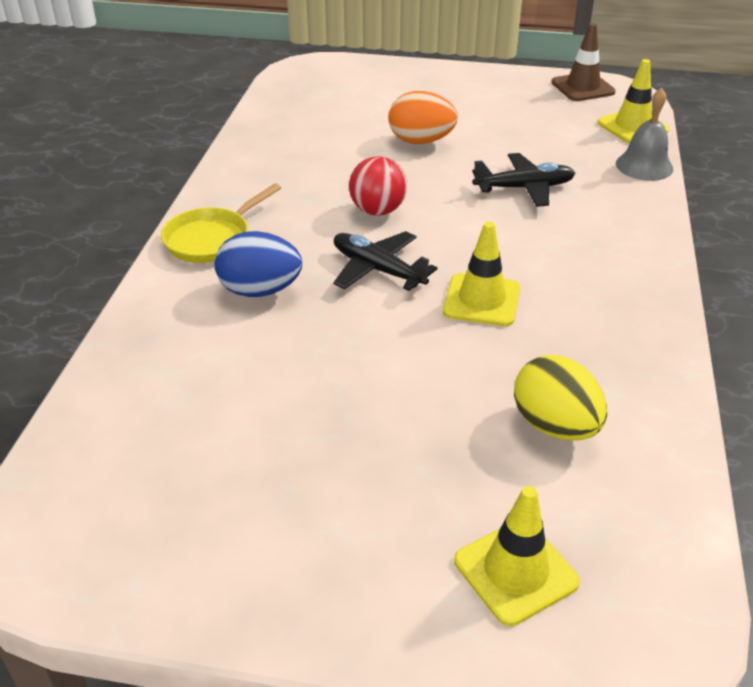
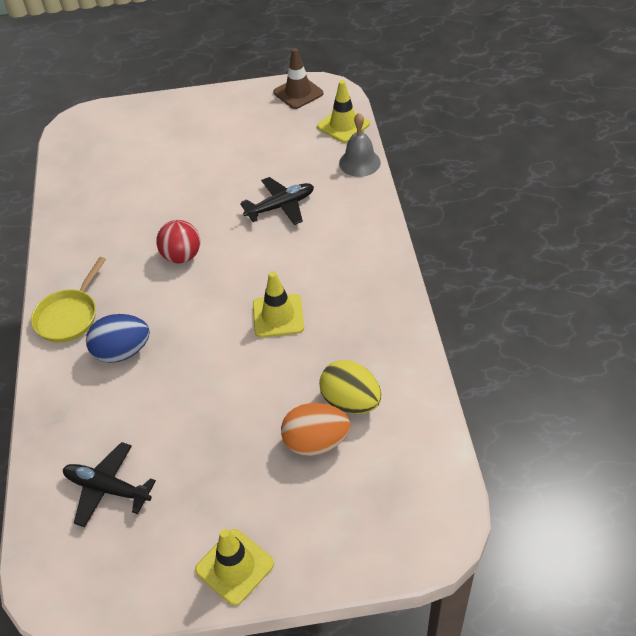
camera: 15 degrees left, 10 degrees up
(377, 269) = (199, 310): black plane -> black plane (107, 488)
(421, 141) = (192, 180): orange egg -> orange egg (316, 442)
(515, 571) = (352, 510): yellow traffic cone -> yellow traffic cone (234, 567)

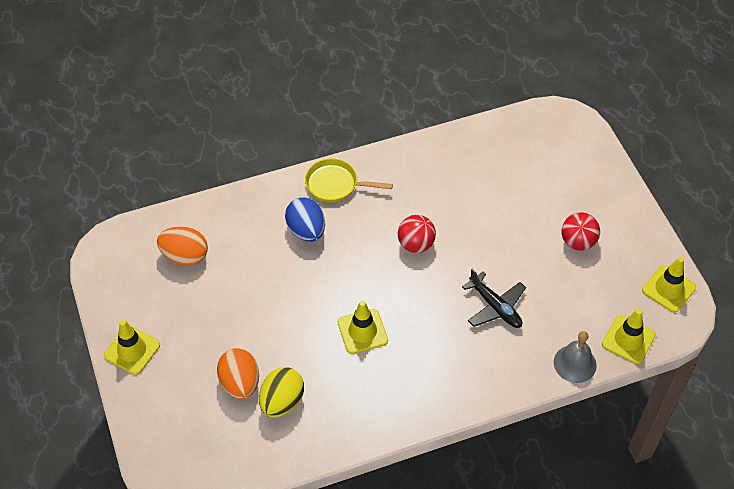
camera: 75 degrees right, 5 degrees up
(107, 488) = (185, 256): black plane -> orange egg
(226, 139) = (578, 242): none -> red ball
(298, 93) = (668, 289): brown traffic cone -> yellow traffic cone

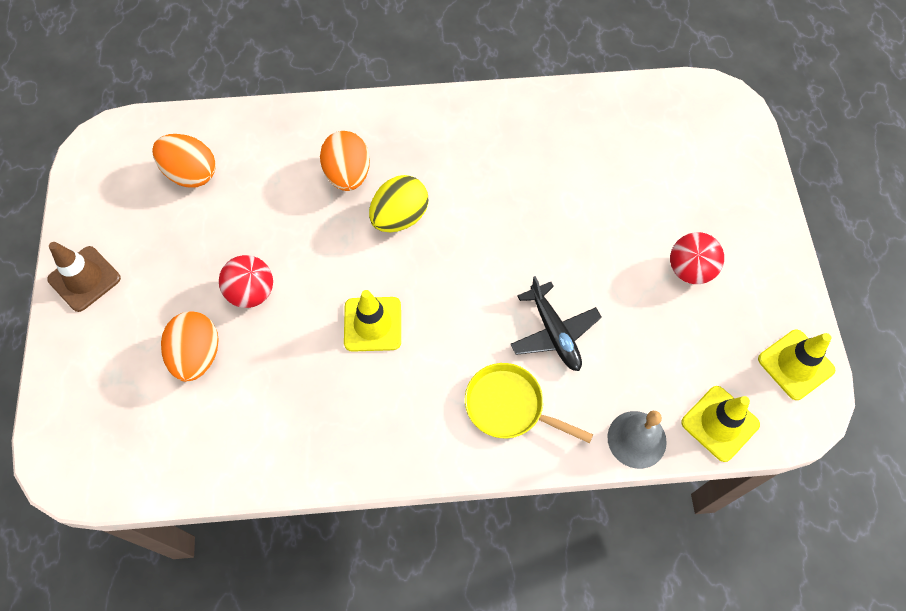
camera: 15 degrees right, 10 degrees up
(132, 350) = (84, 279): yellow traffic cone -> brown traffic cone
(282, 402) = (240, 394): yellow egg -> yellow egg (400, 217)
(306, 230) = (348, 174): blue egg -> orange egg
(335, 184) = (403, 124): yellow pan -> yellow pan (509, 406)
(416, 244) = (478, 224): red ball -> red ball (252, 292)

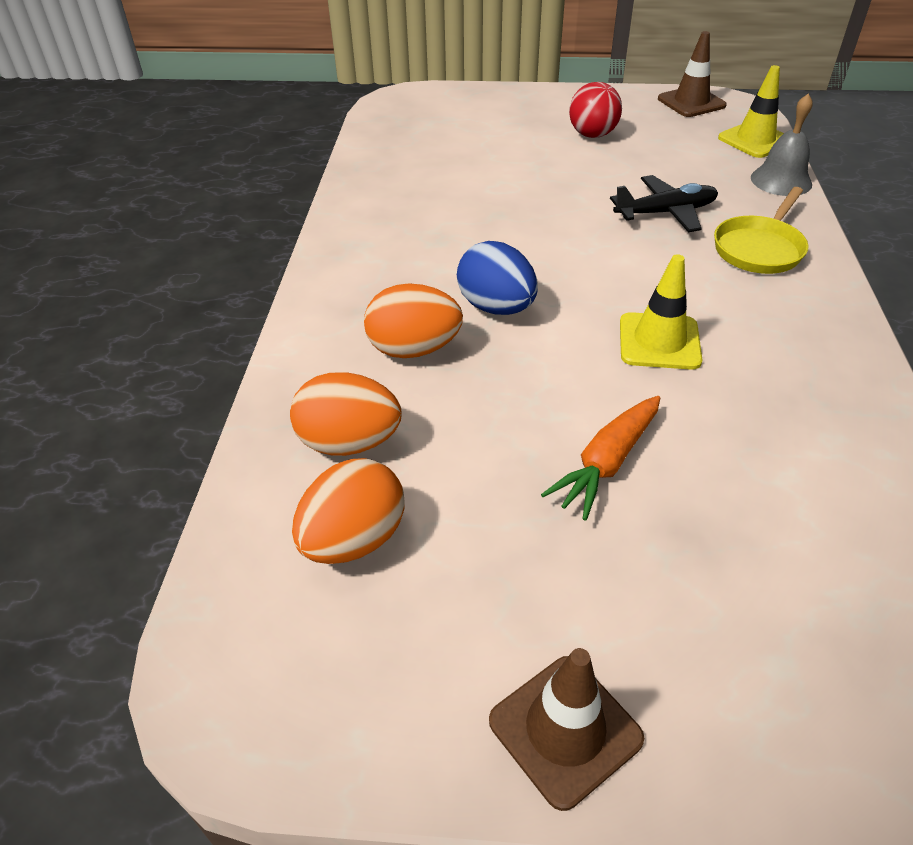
camera: 80 degrees left, 20 degrees down
(197, 355) = (724, 536): orange egg -> orange egg (349, 442)
(252, 292) = (606, 463): red ball -> orange carrot
(400, 217) = (496, 307): yellow egg -> blue egg
(795, 364) = (691, 102): yellow traffic cone -> brown traffic cone

